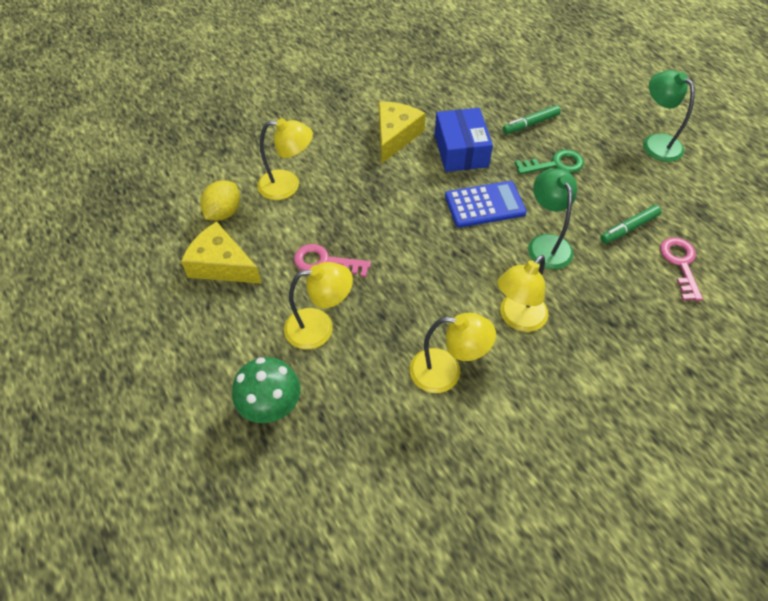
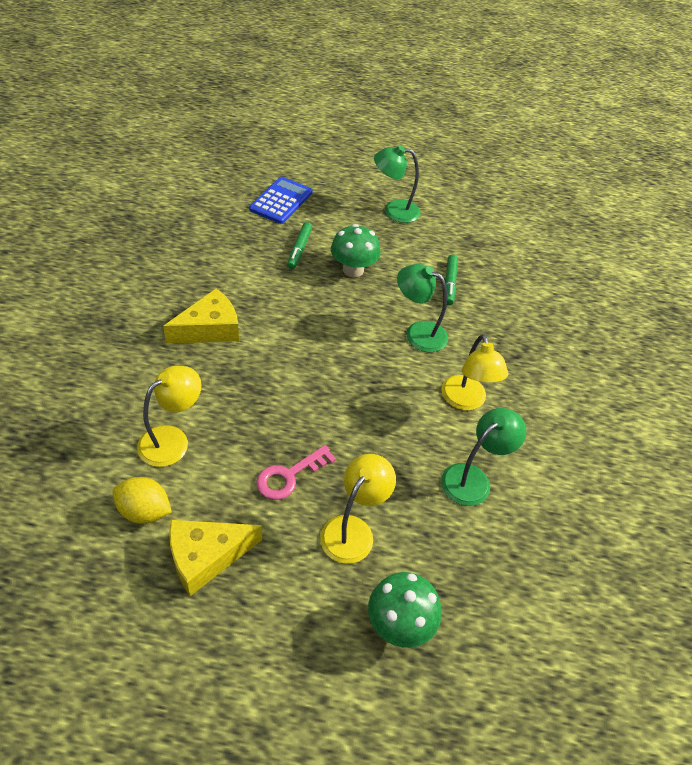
camera: 55 degrees left, 5 degrees down
(224, 213) = (144, 511): yellow lemon -> yellow lemon turned 45 degrees counterclockwise
(395, 136) = (210, 329): yellow cheese -> yellow cheese turned 90 degrees clockwise
(446, 372) = (473, 478): yellow lamp -> green lamp
(461, 150) = (276, 305): blue box -> none
(484, 205) = (345, 335): blue calculator -> blue calculator (281, 201)
(555, 164) = (353, 270): green key -> green mushroom
(680, 264) = (503, 286): pink key -> none

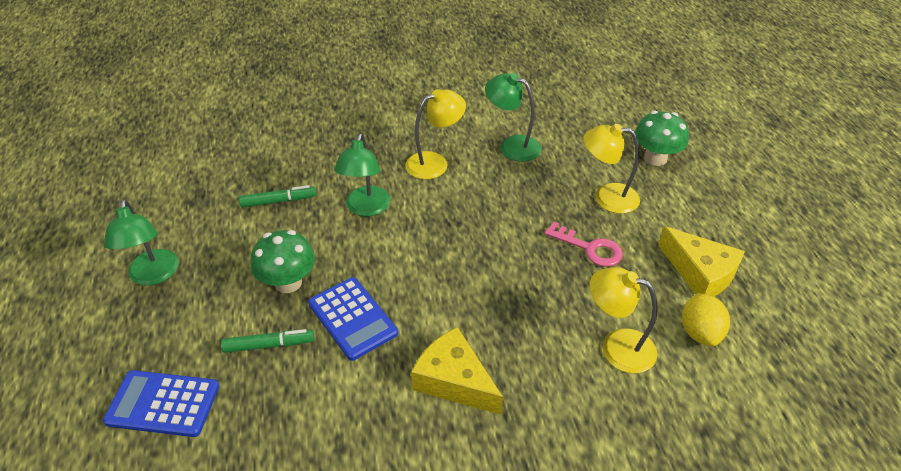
camera: 105 degrees left, 5 degrees down
(299, 293) = (352, 318): none -> blue calculator

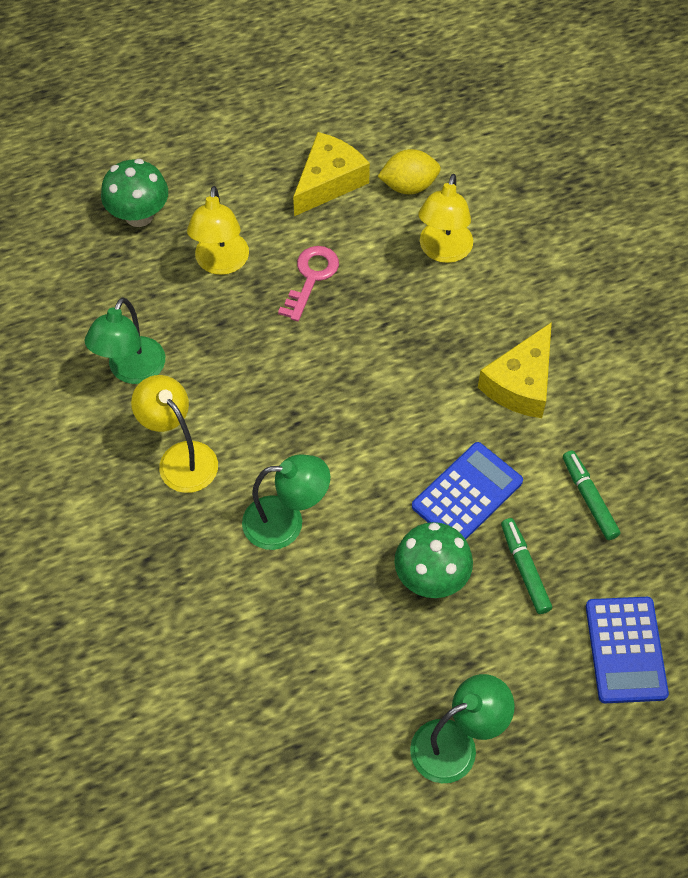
camera: 100 degrees left, 15 degrees up
(278, 201) = (290, 636): green marker -> green marker (589, 498)

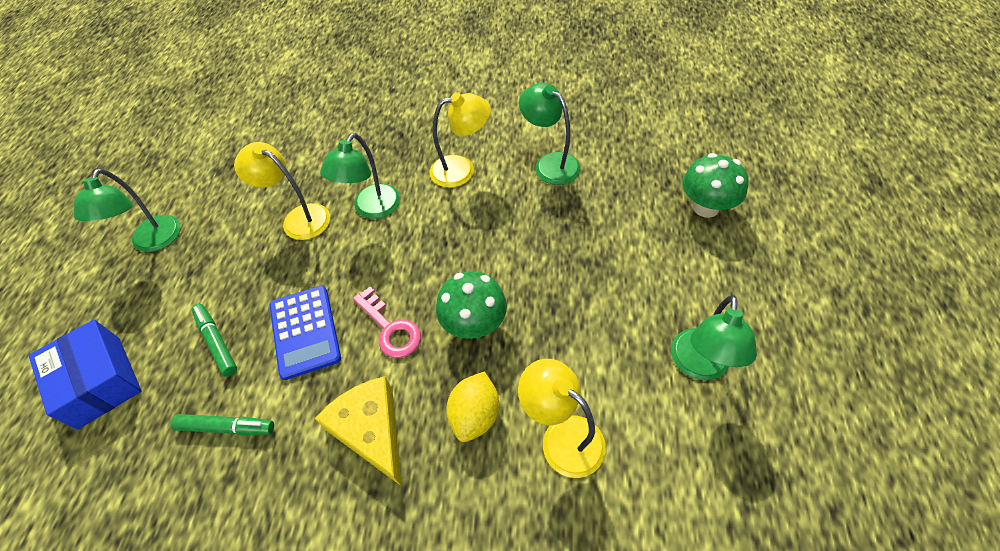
camera: 120 degrees right, 5 degrees down
(221, 263) = (628, 245): yellow lamp -> yellow lamp (298, 218)
(311, 278) = (582, 305): pink key -> pink key (390, 328)
(328, 181) = (699, 366): yellow cheese -> green lamp
(409, 186) = (667, 444): yellow lemon -> yellow lemon (475, 415)
(431, 577) = (264, 277): green mushroom -> green mushroom (474, 324)
(524, 569) = (217, 342): green marker -> green marker turned 135 degrees counterclockwise
(625, 650) = (99, 381): blue calculator -> blue box

